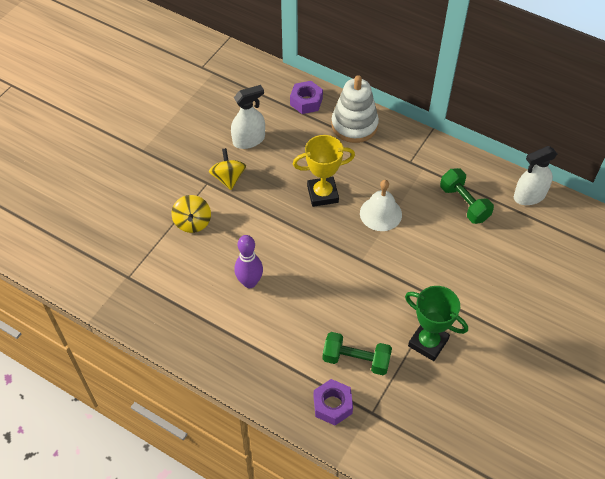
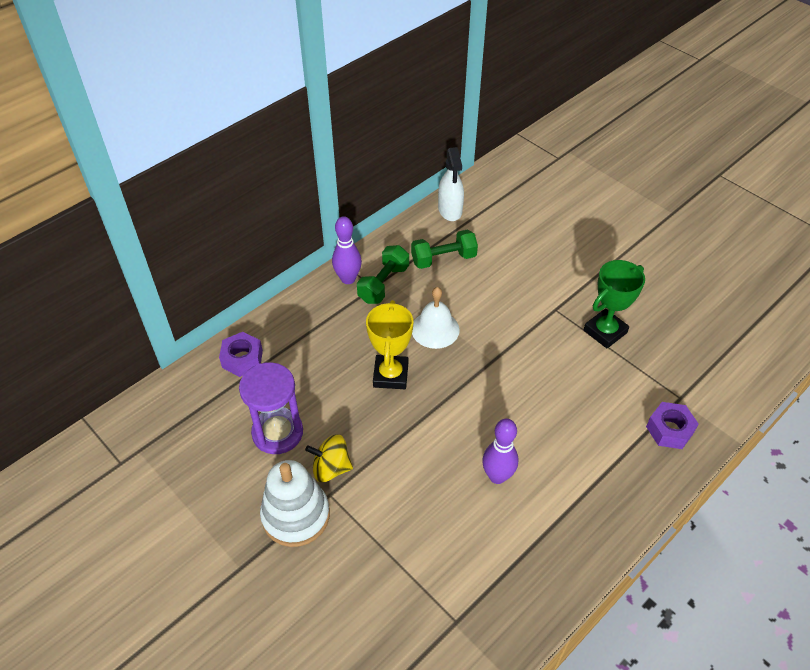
camera: 75 degrees left, 5 degrees down
(192, 222) = (389, 524): yellow spinning top -> none
(249, 140) = (277, 432): white spray bottle -> purple hourglass
(354, 125) = (301, 322): white stacking toy -> white stacking toy (296, 515)
(356, 360) = (617, 396): green dumbbell -> green dumbbell (383, 284)
(411, 143) = (348, 279): none -> purple bowling pin

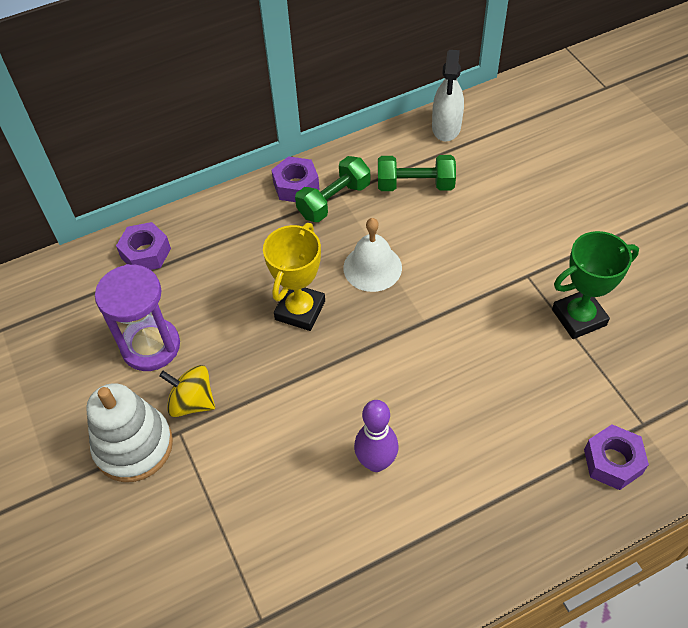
camera: 20 degrees right, 5 degrees up
(348, 279) = (296, 186): purple bowling pin -> purple nut

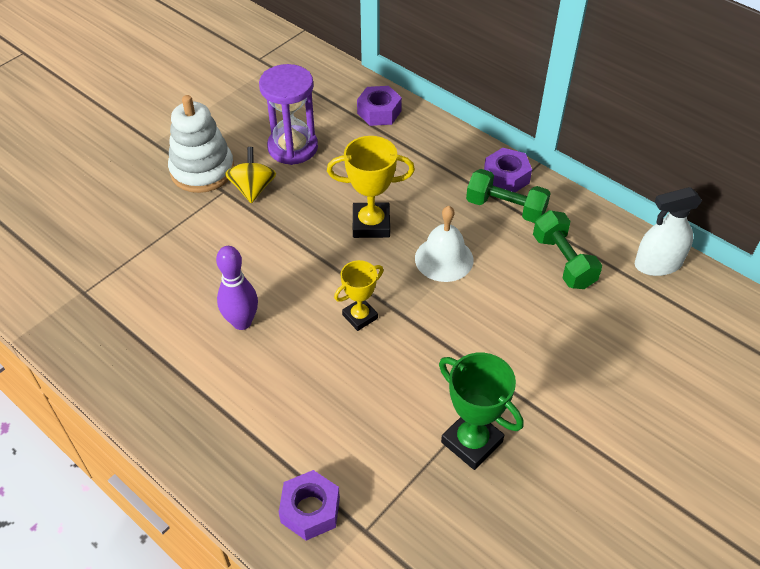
camera: 65 degrees right, 5 degrees down
(412, 356) = (360, 316): none -> yellow trophy

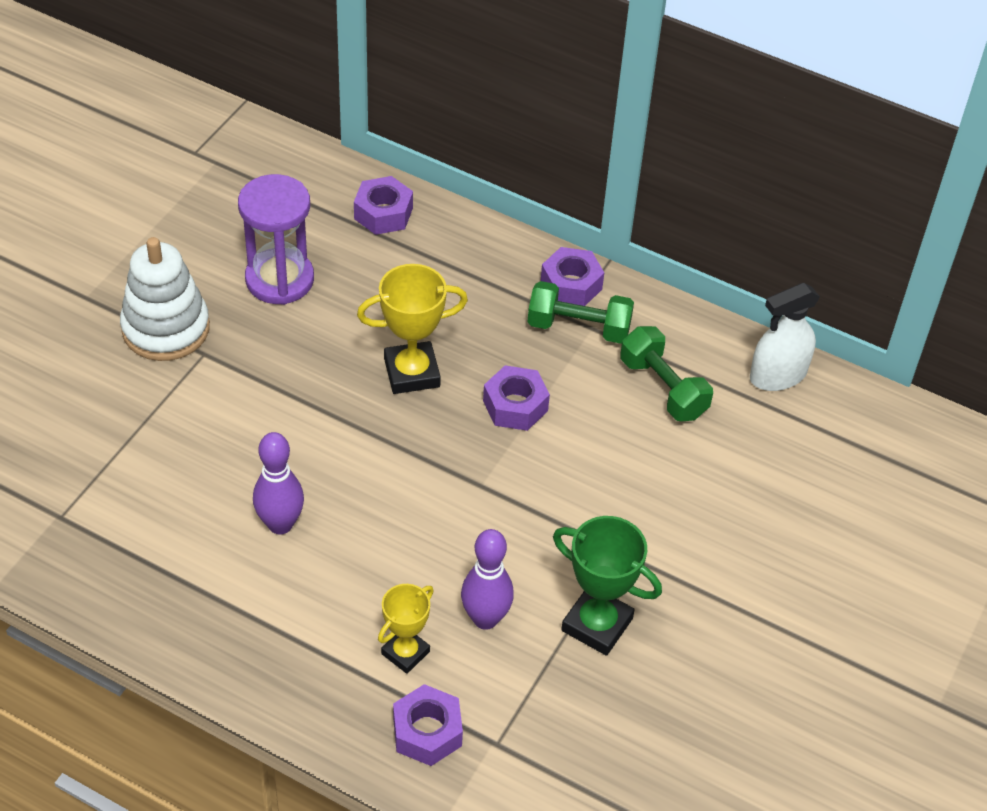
camera: 15 degrees left, 0 degrees up
(253, 189) = (242, 345): yellow spinning top -> none
(360, 316) = (427, 495): yellow trophy -> yellow trophy (405, 653)
(381, 422) = (485, 618): none -> purple bowling pin
(444, 259) = (515, 406): white bell -> purple nut

